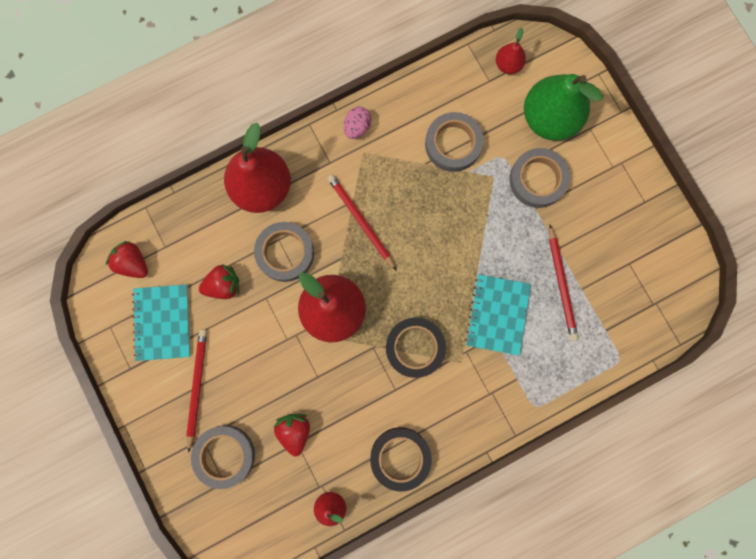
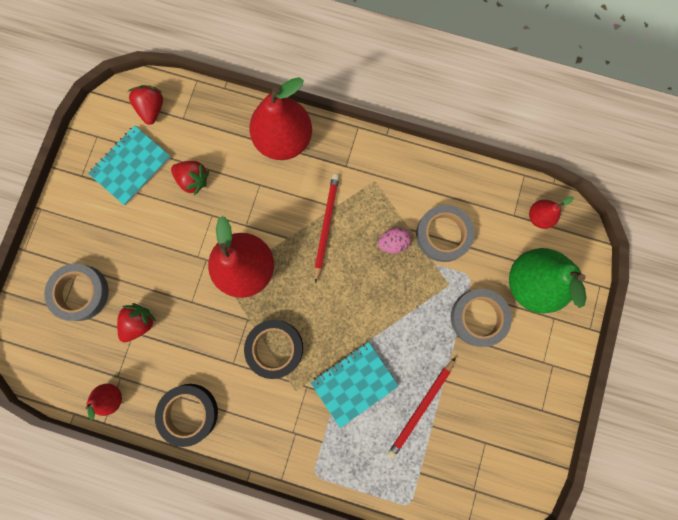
camera: 45 degrees right, 0 degrees up
(197, 387) = (109, 230): red pencil -> none
(285, 253) = (254, 198): grey tape -> none
(357, 127) = (388, 160): pink egg -> pink egg (393, 242)

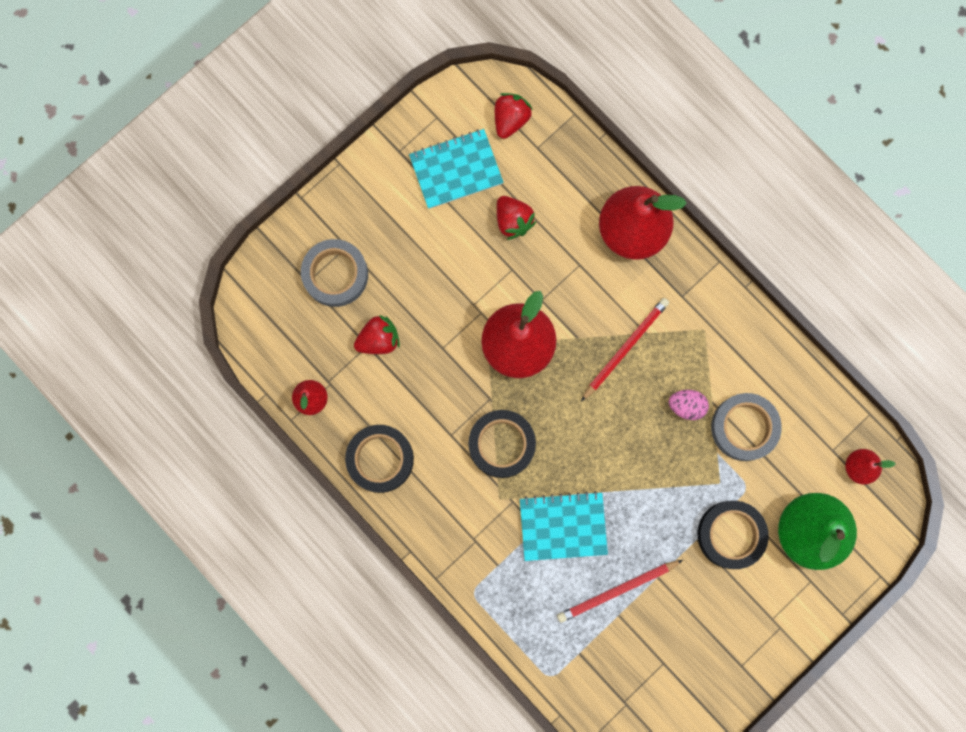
camera: 30 degrees right, 0 degrees up
(478, 317) = (731, 534): grey tape -> black tape

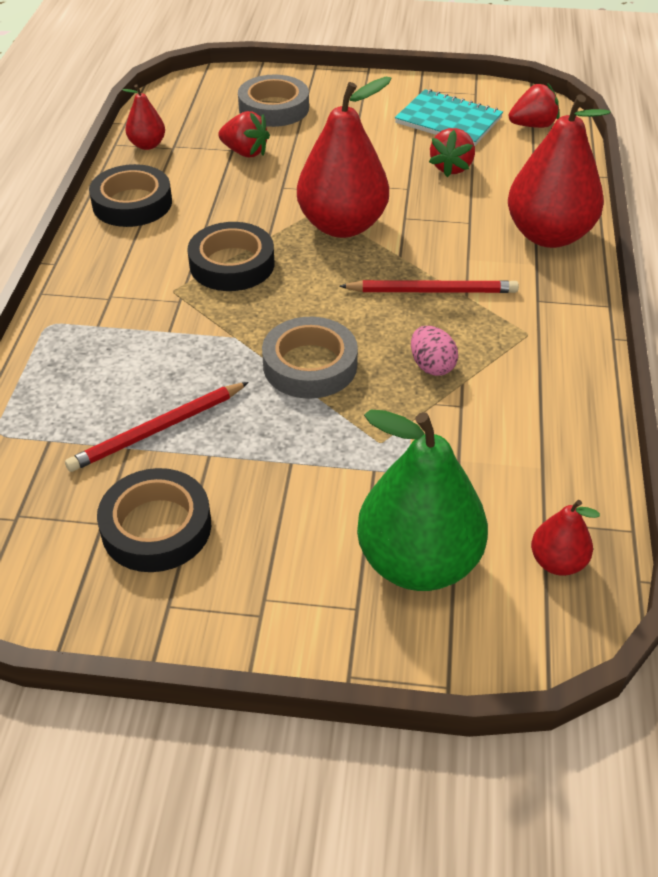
camera: 50 degrees right, 35 degrees down
(563, 526) = (190, 348): turquoise notebook -> none
(617, 591) = (158, 430): red pencil -> red pencil turned 60 degrees counterclockwise
(731, 534) = (330, 489): black tape -> black tape (156, 527)
(744, 427) = (468, 425): grey tape -> grey tape (310, 365)

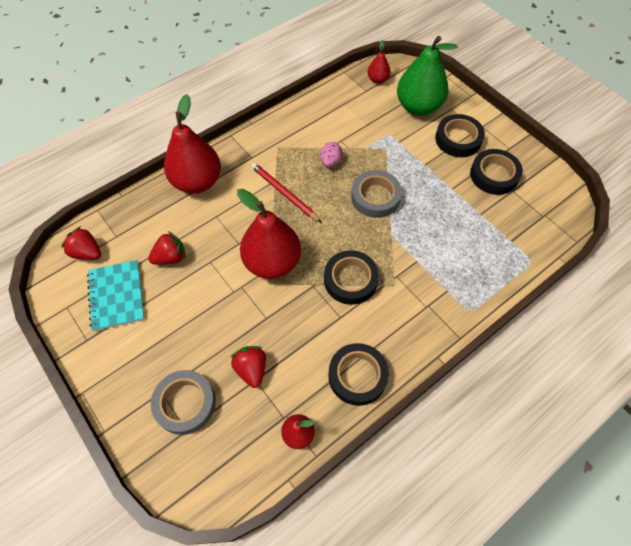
camera: 135 degrees left, 15 degrees up
(158, 430) = (463, 213): red pencil -> none
(280, 550) = (458, 139): none -> black tape

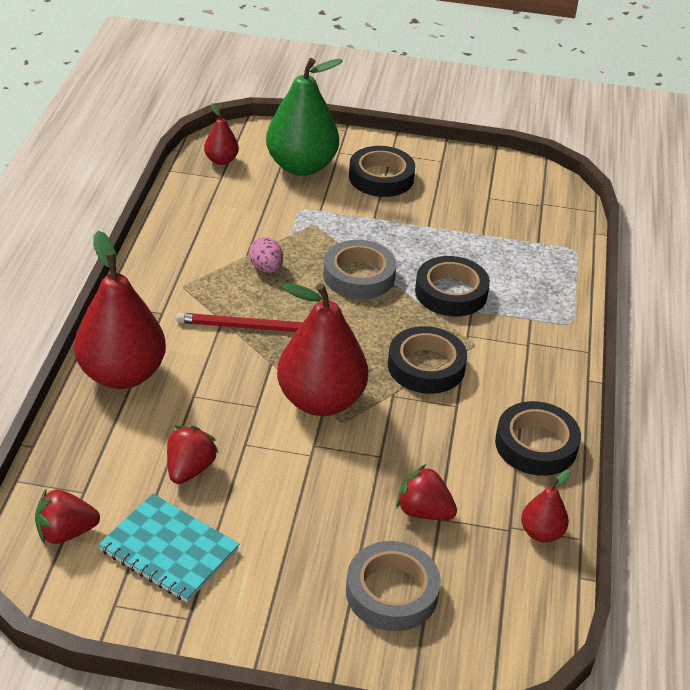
camera: 45 degrees left, 20 degrees down
(494, 175) = (455, 193): black tape -> black tape (451, 292)

